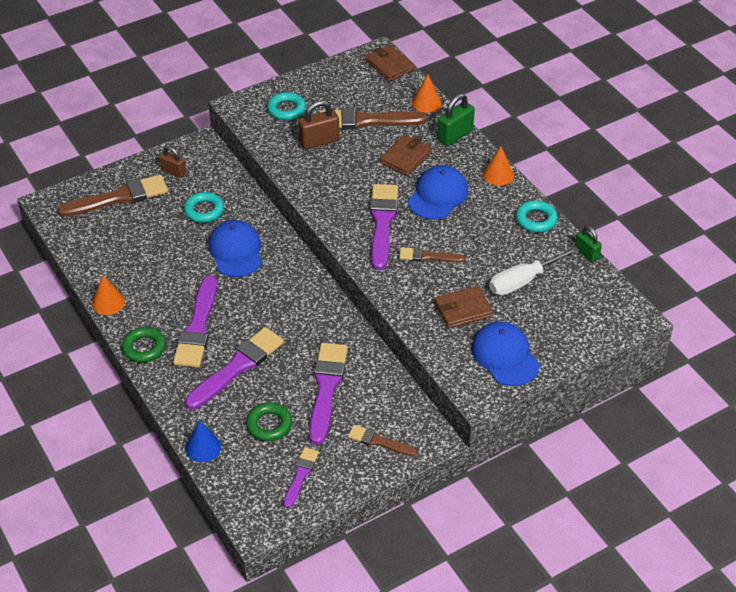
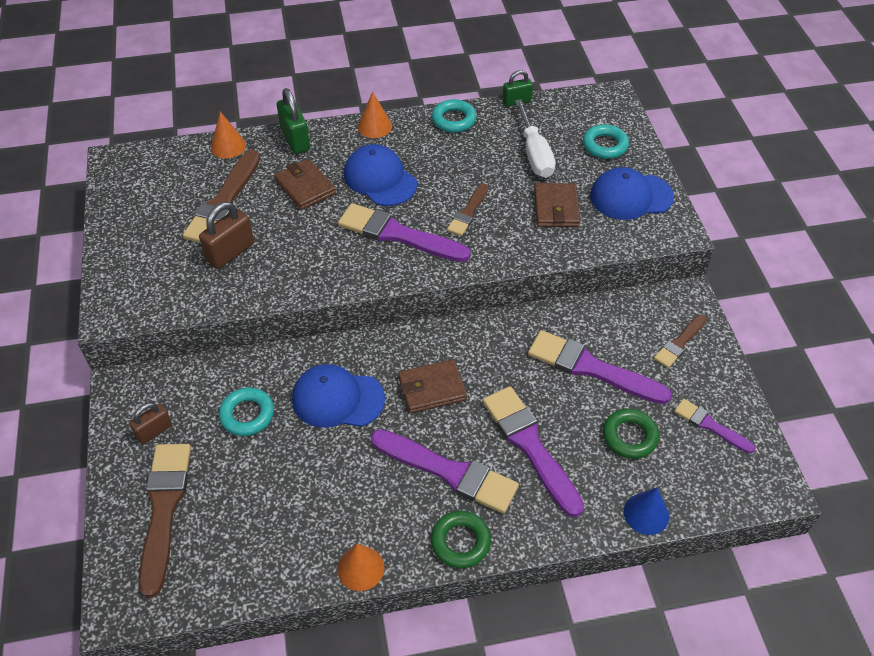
camera: 70 degrees left, 5 degrees up
(286, 109) = (153, 268): turquoise ring -> turquoise ring (605, 145)
(319, 141) = (230, 252): brown padlock -> brown padlock turned 45 degrees clockwise
(389, 65) = (143, 157): brown wallet -> brown wallet (432, 388)

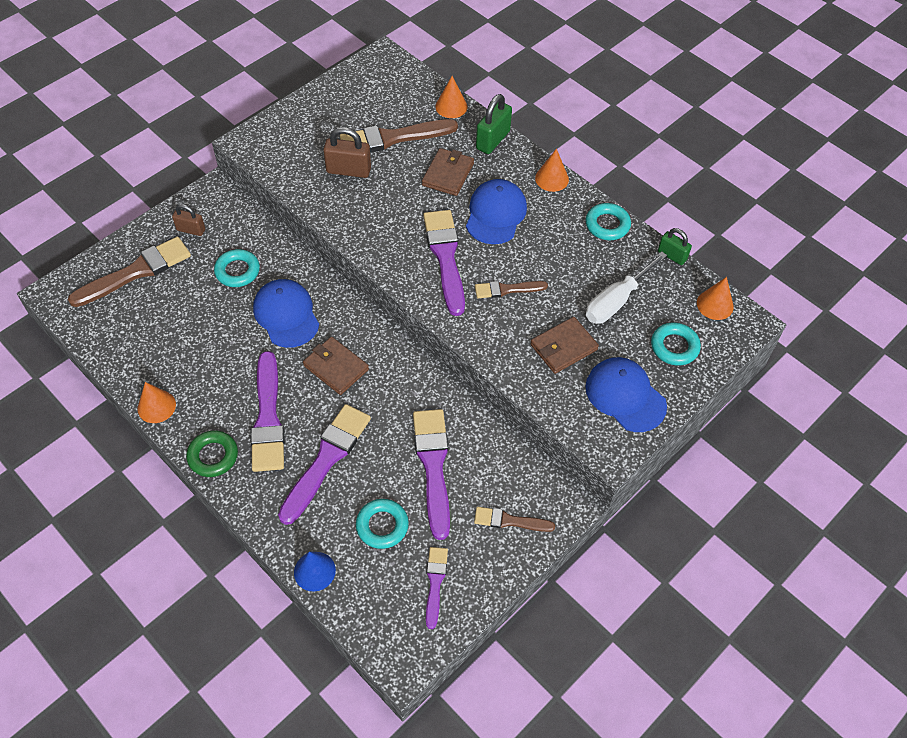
camera: 55 degrees right, 5 degrees up
(582, 104) = (715, 304): none -> orange cone
(629, 436) = (382, 526): green ring -> turquoise ring

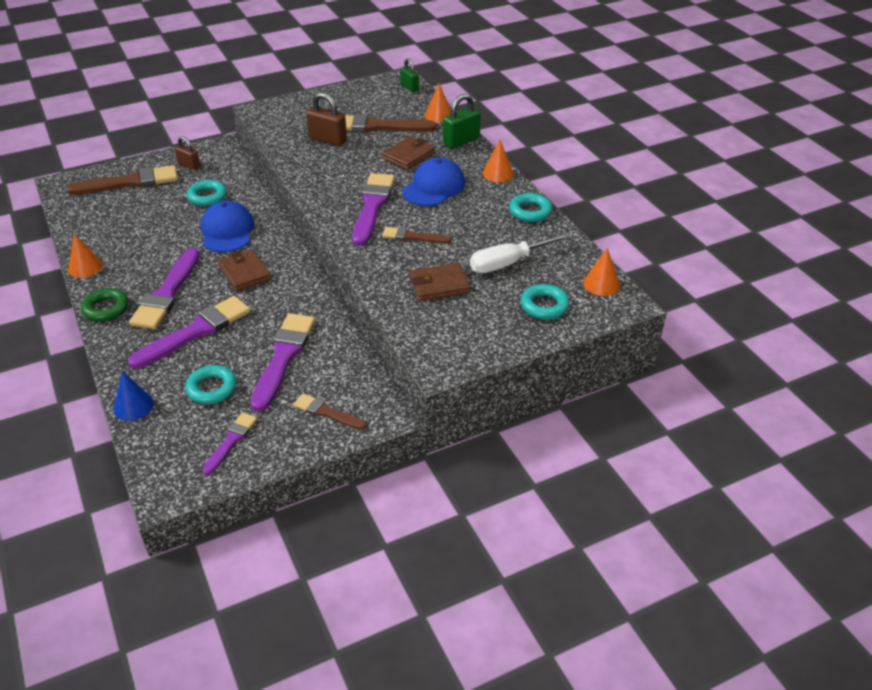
camera: 20 degrees right, 15 degrees down
(625, 396) = (476, 330): blue cap -> none
(672, 255) = (579, 243): green padlock -> green padlock (409, 87)

